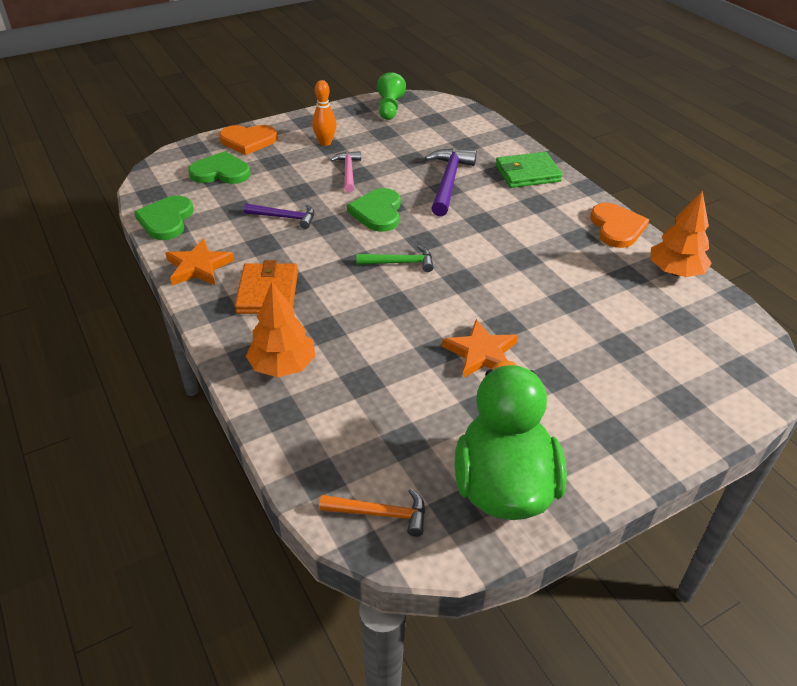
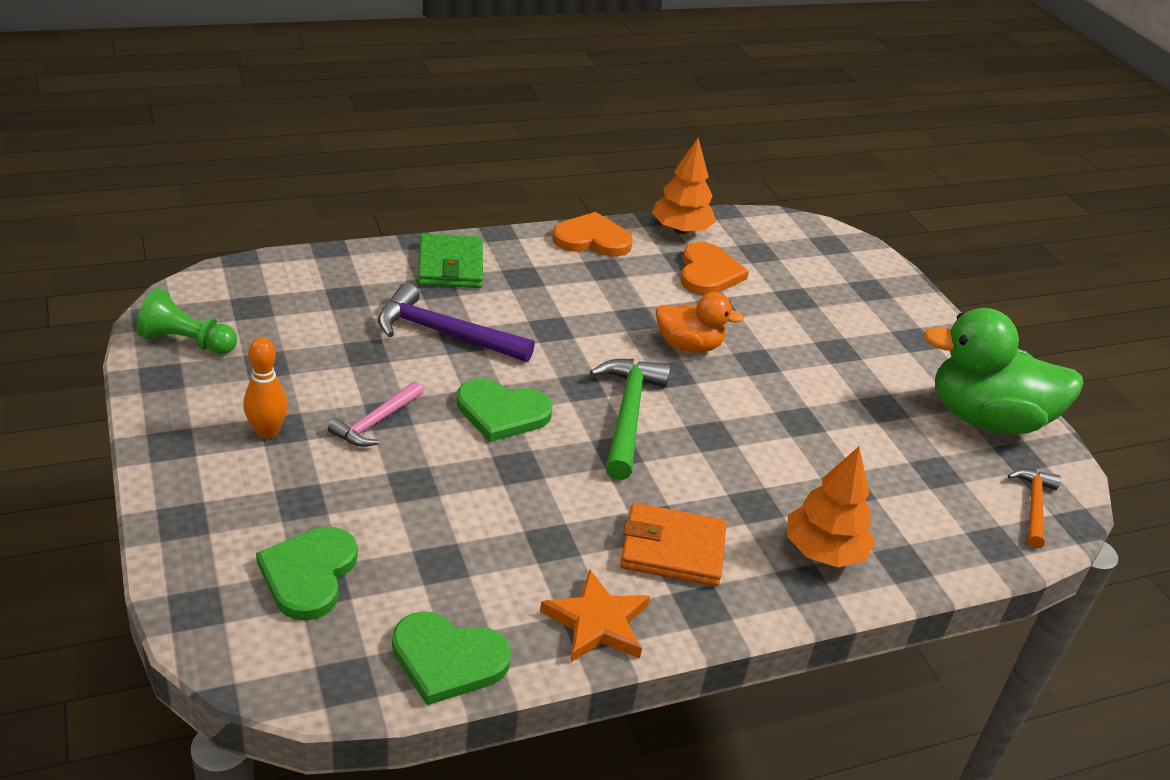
camera: 85 degrees left, 5 degrees down
(248, 141) = (207, 527): orange heart -> orange heart (708, 273)
(284, 217) = (485, 509): purple hammer -> none
(348, 172) = (376, 422): pink hammer -> pink hammer turned 60 degrees counterclockwise
(400, 263) = (627, 415): green hammer -> green hammer, size x1.63
(481, 353) = (803, 389): orange star -> none
(503, 286) = (689, 346): none -> orange duck

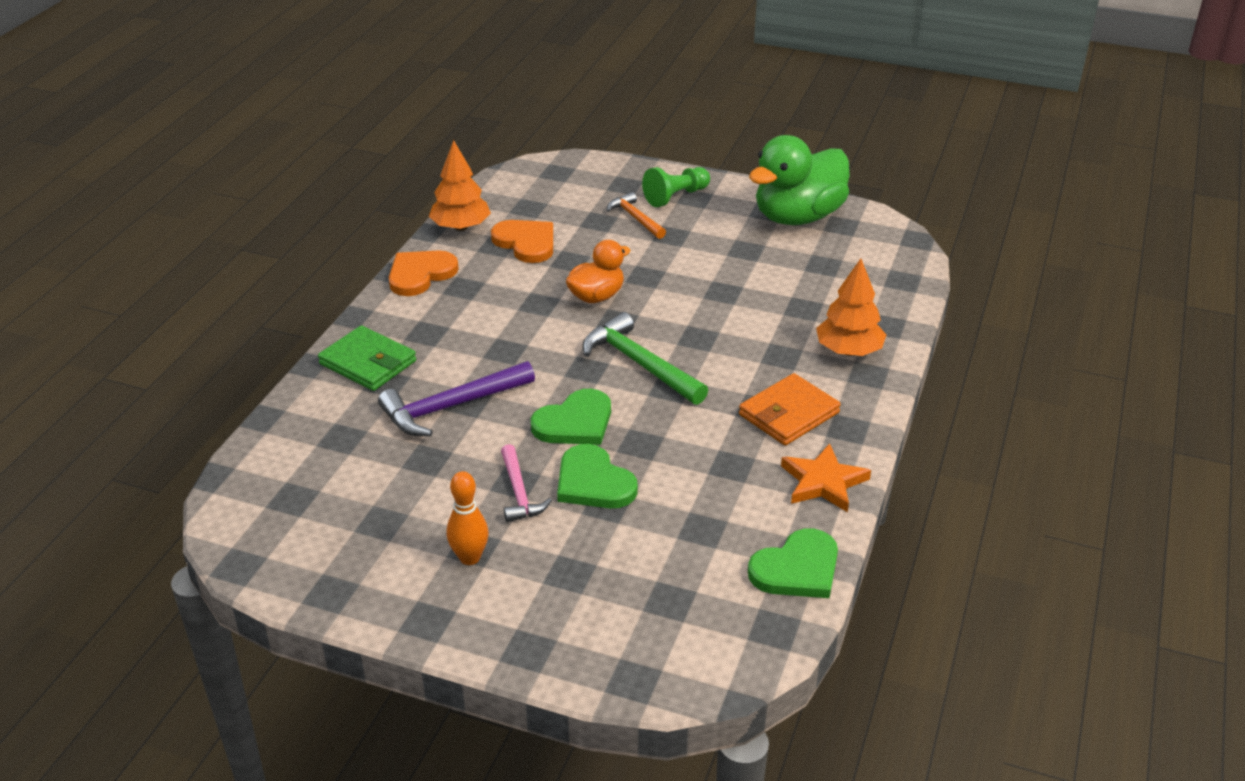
camera: 45 degrees left, 0 degrees up
(186, 342) = (299, 558): green pawn -> green pawn (675, 196)
(309, 574) = (653, 602): green heart -> green heart (593, 482)
(1033, 506) = (887, 247): orange hammer -> orange hammer (635, 218)

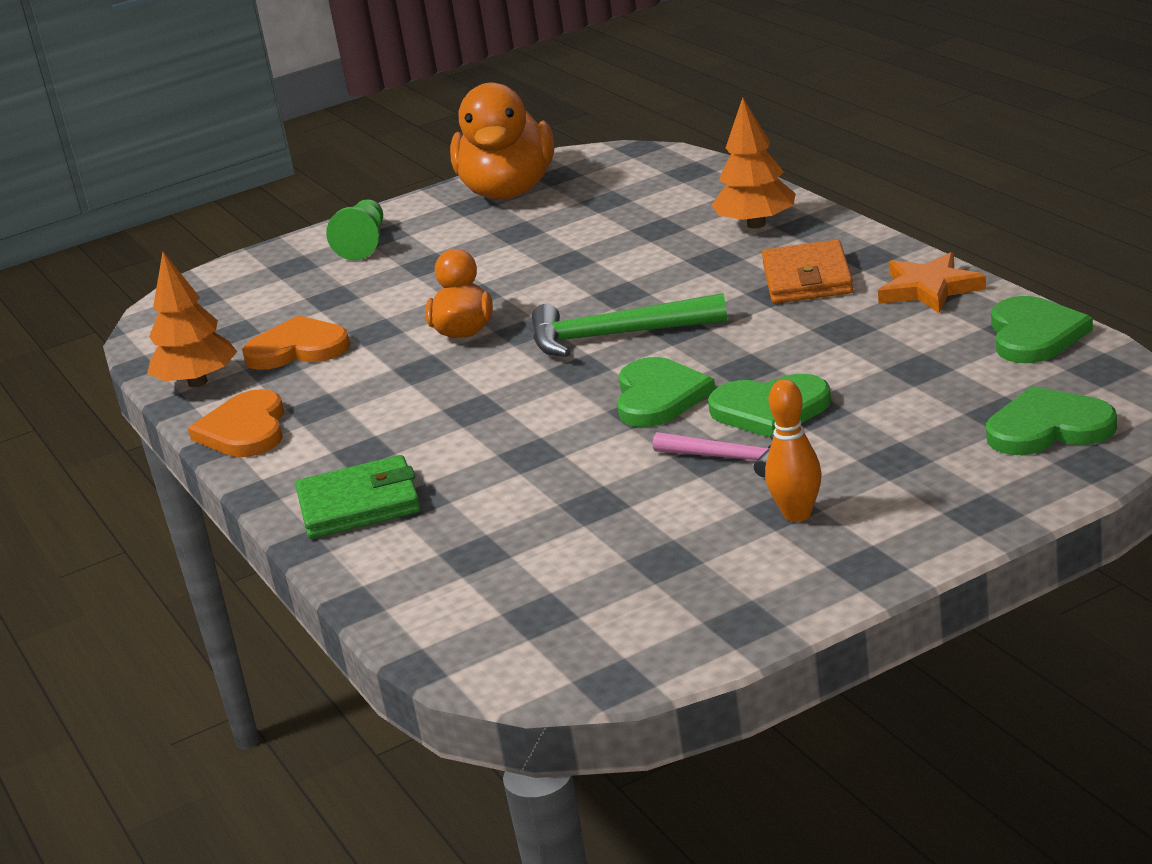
camera: 45 degrees left, 10 degrees down
(451, 407) = (524, 466): purple hammer -> none
(635, 218) = (363, 275): orange hammer -> none
(665, 635) = (1048, 428): none -> green heart
(798, 217) = (509, 192): green duck -> orange duck

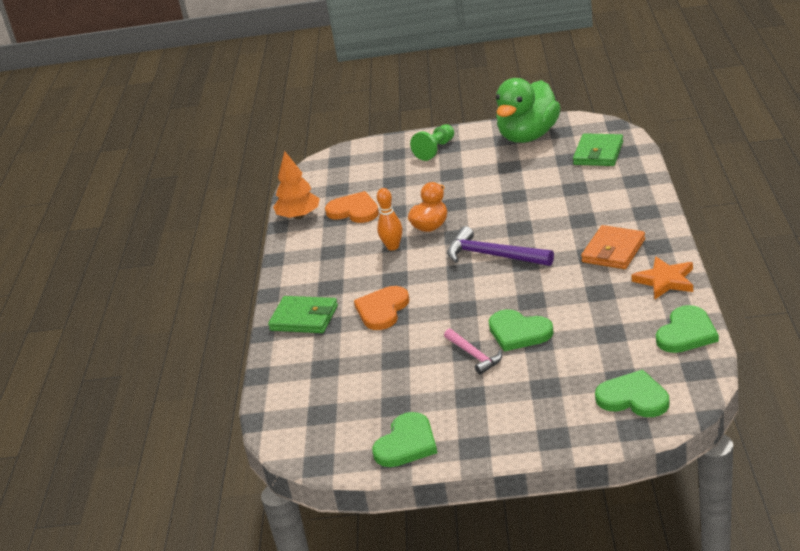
camera: 30 degrees right, 5 degrees up
(245, 430) = (295, 254): orange heart -> orange heart (382, 310)
(509, 192) = (528, 136): orange duck -> green duck
(616, 336) = (493, 256): green hammer -> purple hammer
(648, 183) = (598, 153): none -> green wallet
(659, 397) = (478, 303): green heart -> green heart (406, 443)
(756, 224) = (623, 203): orange tree -> none
(797, 514) = (472, 403): orange bowling pin -> orange bowling pin (393, 247)

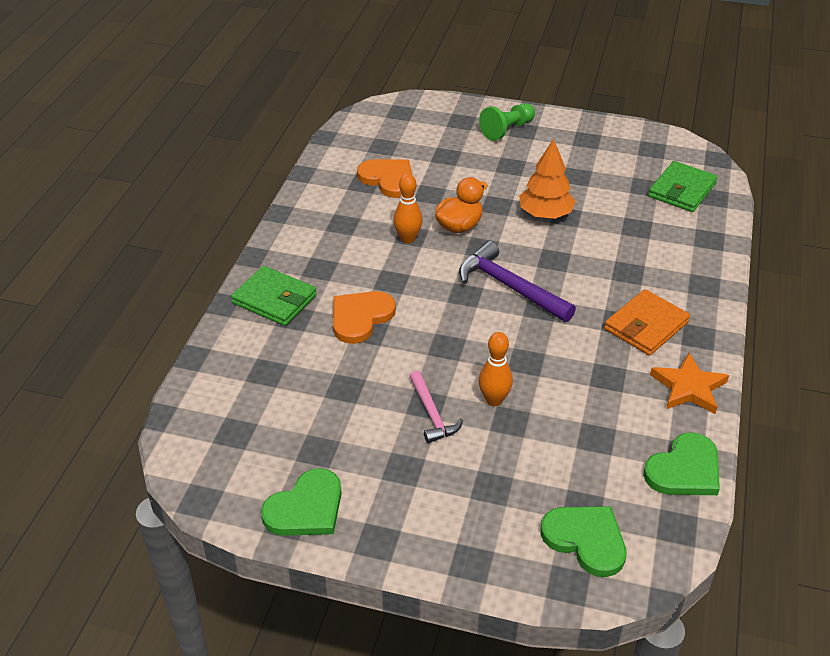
camera: 10 degrees right, 10 degrees up
(299, 216) = (329, 167): orange tree -> orange tree (545, 214)
(518, 332) = (494, 400): green heart -> orange bowling pin
(528, 136) = (614, 143): green duck -> none

